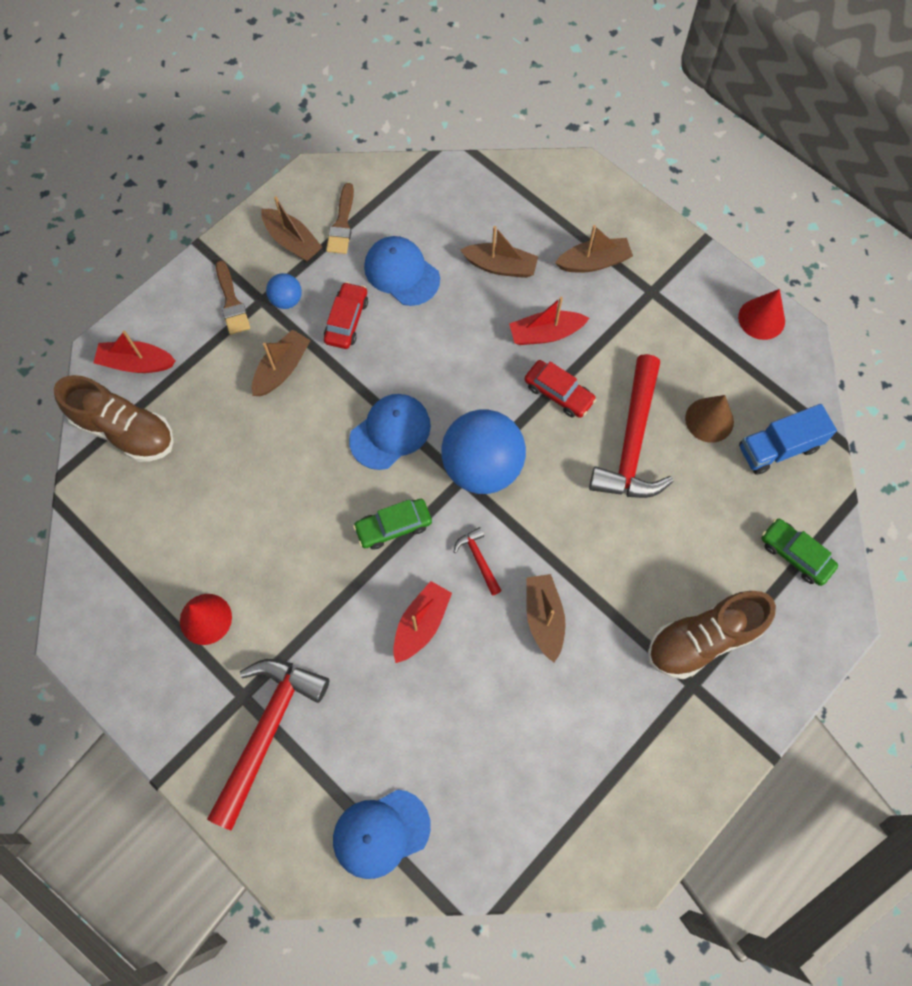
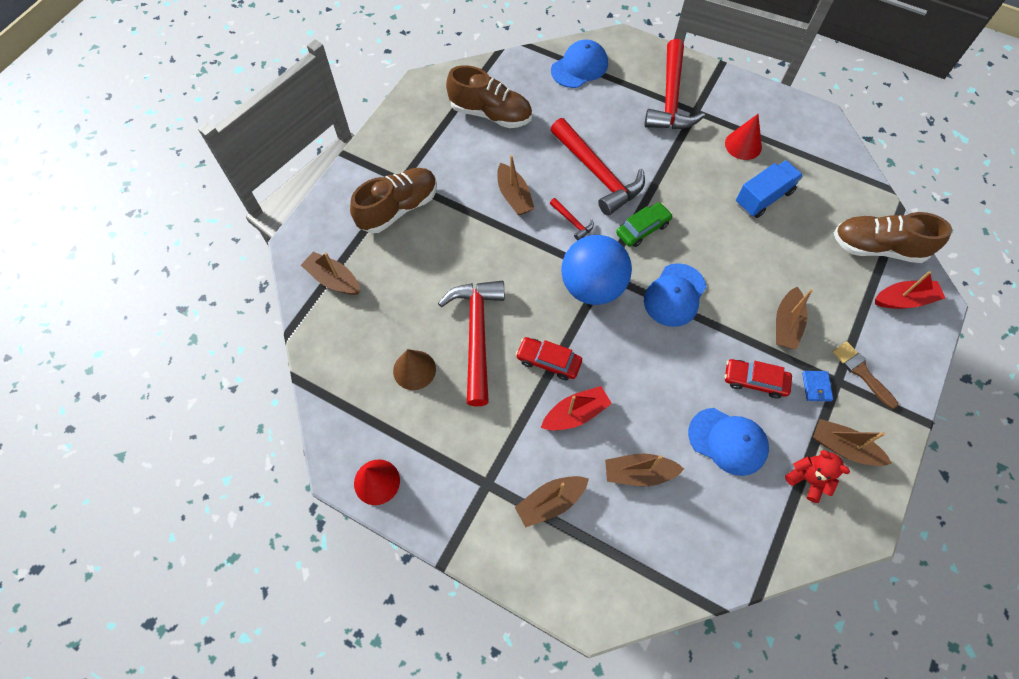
camera: 165 degrees right, 5 degrees down
(286, 300) = (816, 387): blue ball -> blue wallet
(342, 224) = (807, 479): brown brush -> red teddy bear
(346, 320) = (754, 381): red car -> red car turned 105 degrees clockwise
(421, 624) = (598, 174): red boat -> red hammer
(543, 773) = (490, 114): none -> brown shoe
(778, 448) = (352, 360): blue truck -> blue truck (763, 197)
(795, 554) = (334, 279): green car -> brown boat

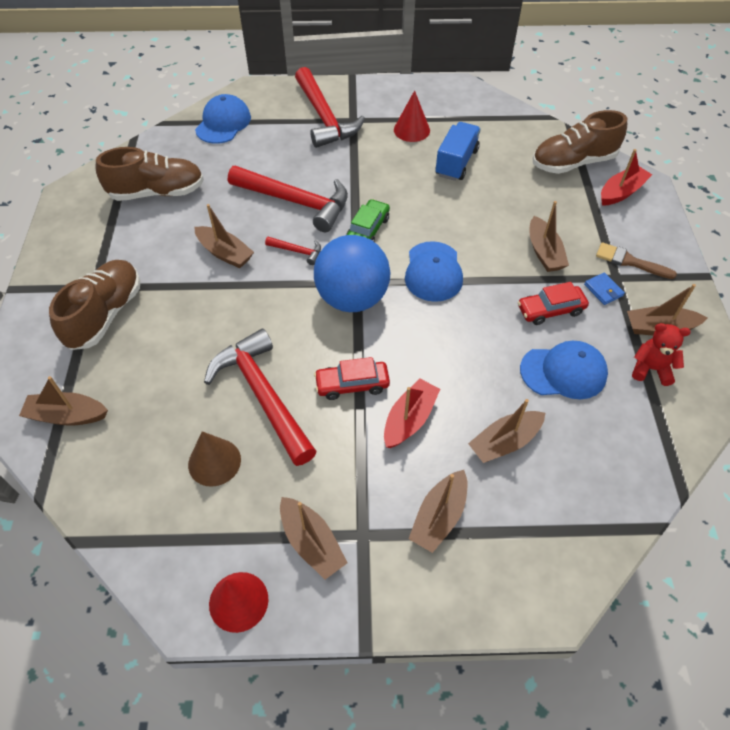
camera: 30 degrees left, 10 degrees down
(448, 468) = (311, 542): none -> brown boat

